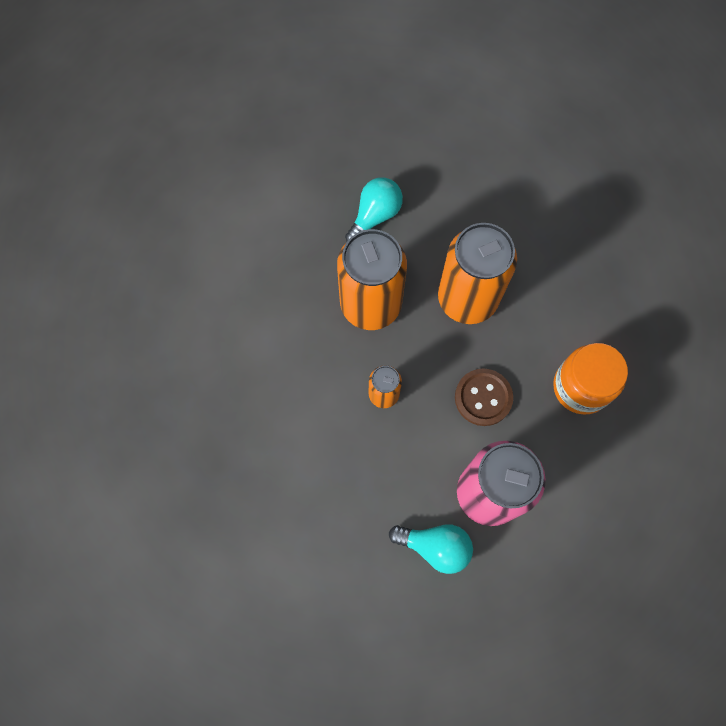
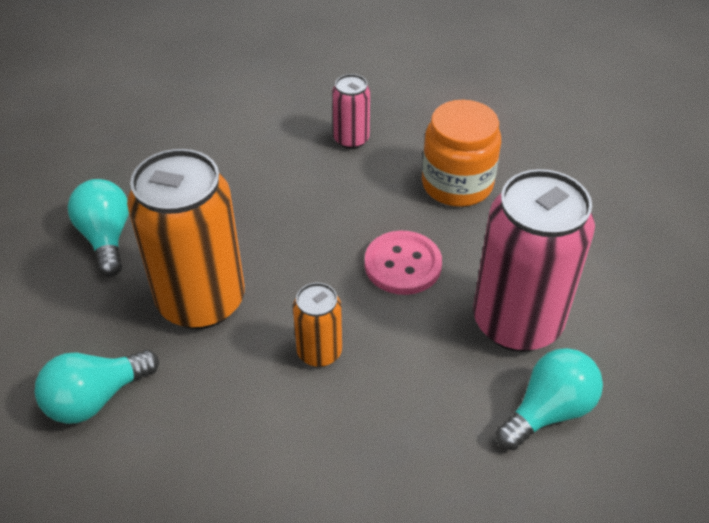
camera: 55 degrees left, 25 degrees down
(274, 303) = (96, 398): none -> turquoise light bulb
(467, 298) = (281, 216): orange can -> none
(483, 398) = (402, 265): brown button -> pink button
(569, 291) = (351, 139): none -> pink can

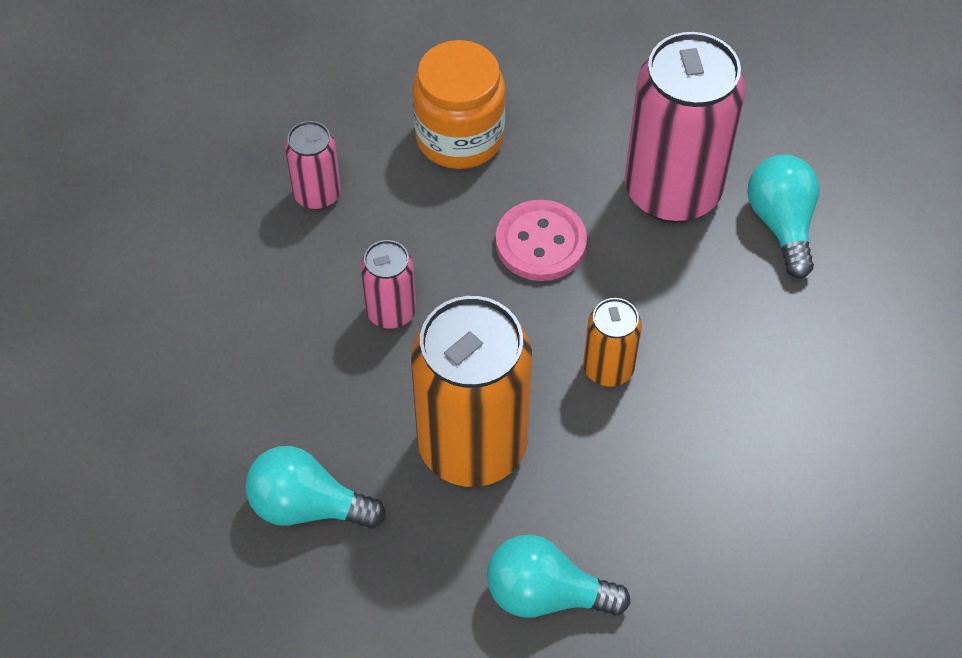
camera: 60 degrees left, 10 degrees up
(96, 398) = (546, 594): turquoise light bulb -> turquoise light bulb turned 105 degrees clockwise
(285, 212) = (391, 311): none -> pink can

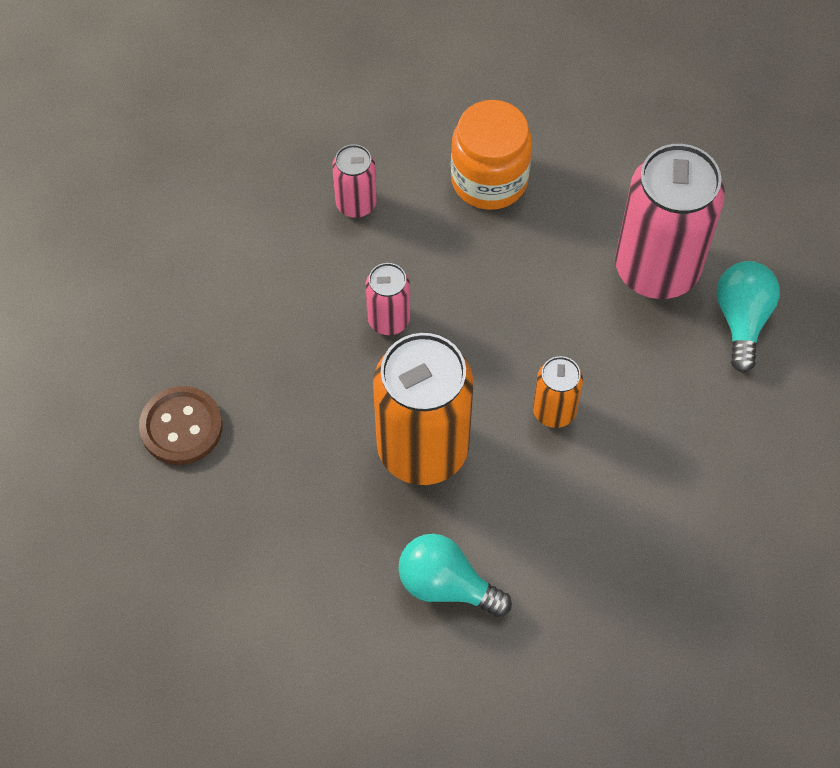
camera: 15 degrees right, 5 degrees up
(180, 488) = (181, 427): none -> brown button
(307, 506) = (277, 466): turquoise light bulb -> none
(540, 243) = (530, 289): pink button -> none

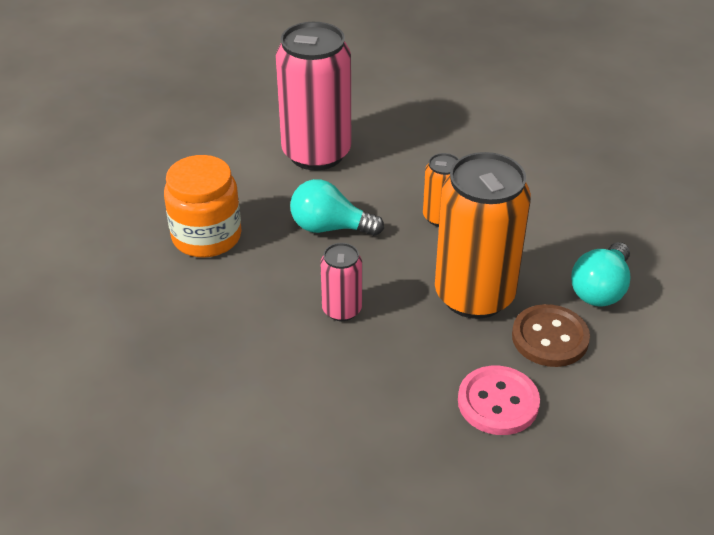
camera: 85 degrees left, 20 degrees down
(181, 427) = (448, 472): brown button -> brown button (550, 338)
(269, 471) = (498, 402): none -> pink button
(356, 204) = (209, 325): pink can -> none
(742, 320) = (368, 118): turquoise light bulb -> turquoise light bulb (330, 227)

